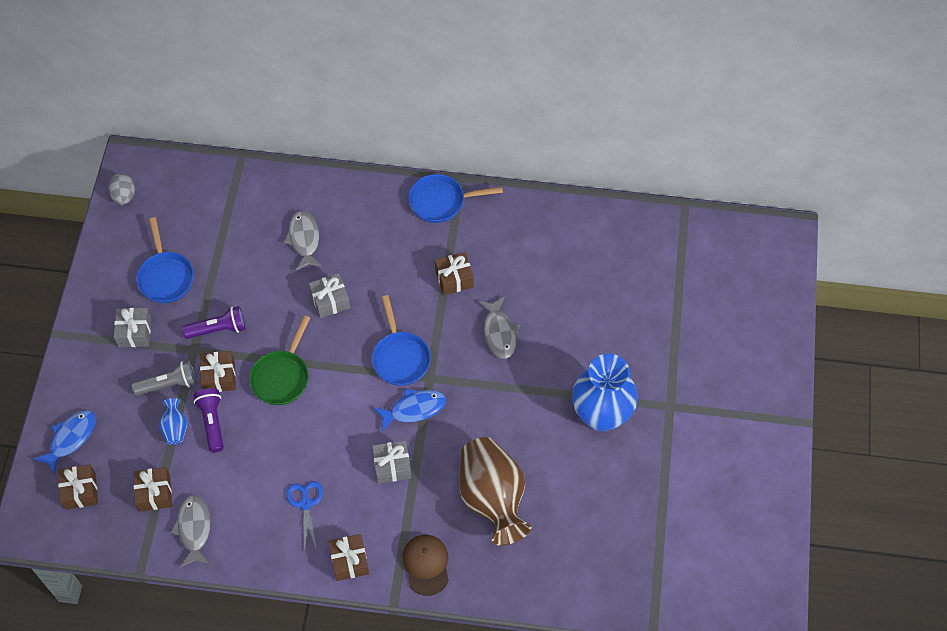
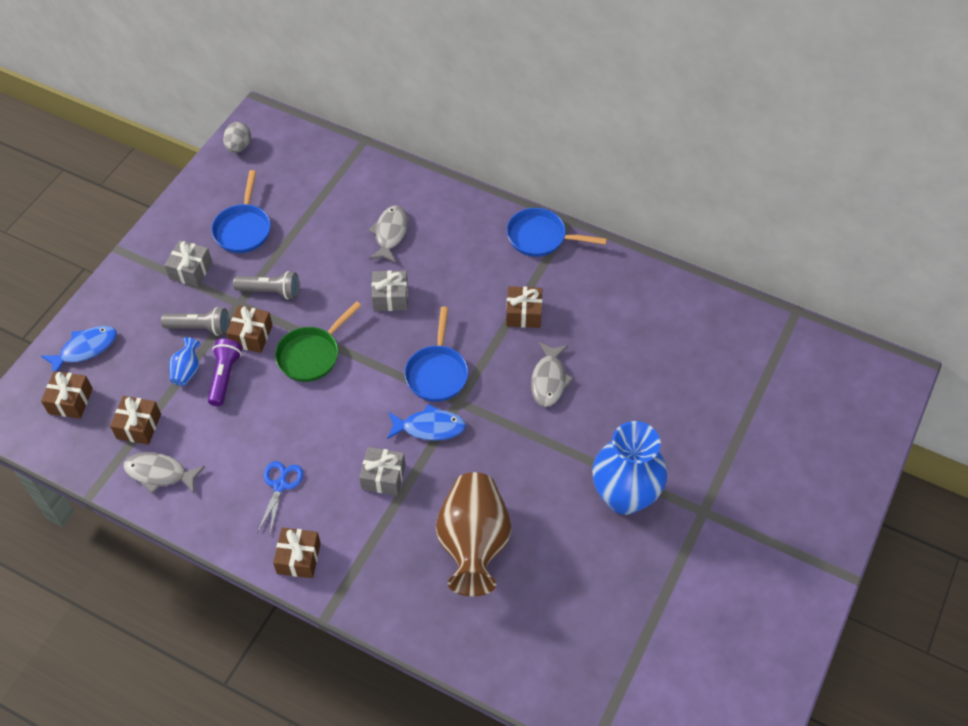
camera: 20 degrees right, 5 degrees down
(194, 529) = (160, 473): grey fish -> grey fish turned 90 degrees counterclockwise
(218, 329) = (270, 291): purple flashlight -> grey flashlight
(426, 565) = (376, 589): brown cap -> none

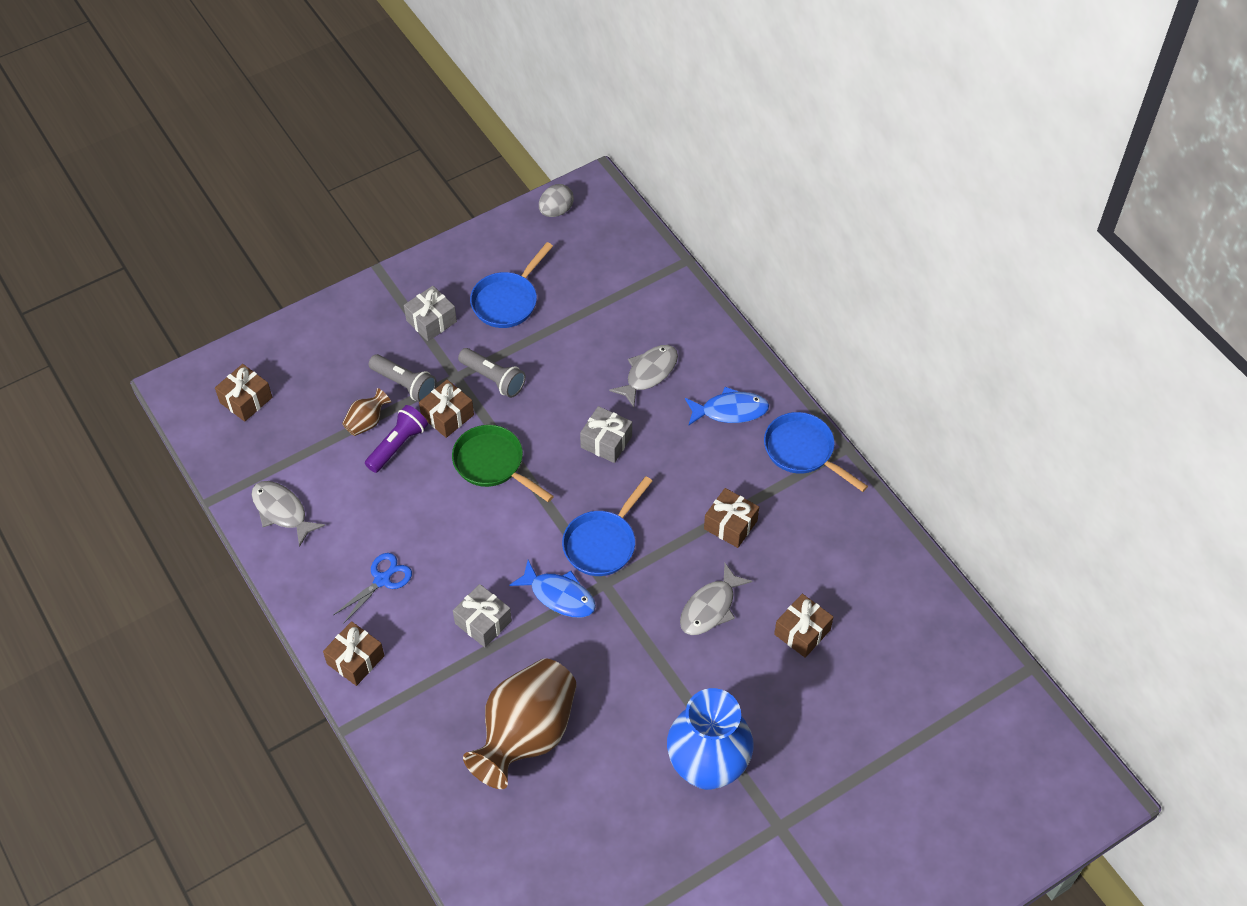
camera: 30 degrees right, 0 degrees up
(85, 349) = (288, 355): blue fish -> blue fish (730, 411)
(138, 426) = (291, 455): brown gift -> brown gift (802, 632)
(187, 371) = (367, 422): blue vase -> brown vase
(311, 355) = (492, 464): green pan -> green pan turned 60 degrees clockwise

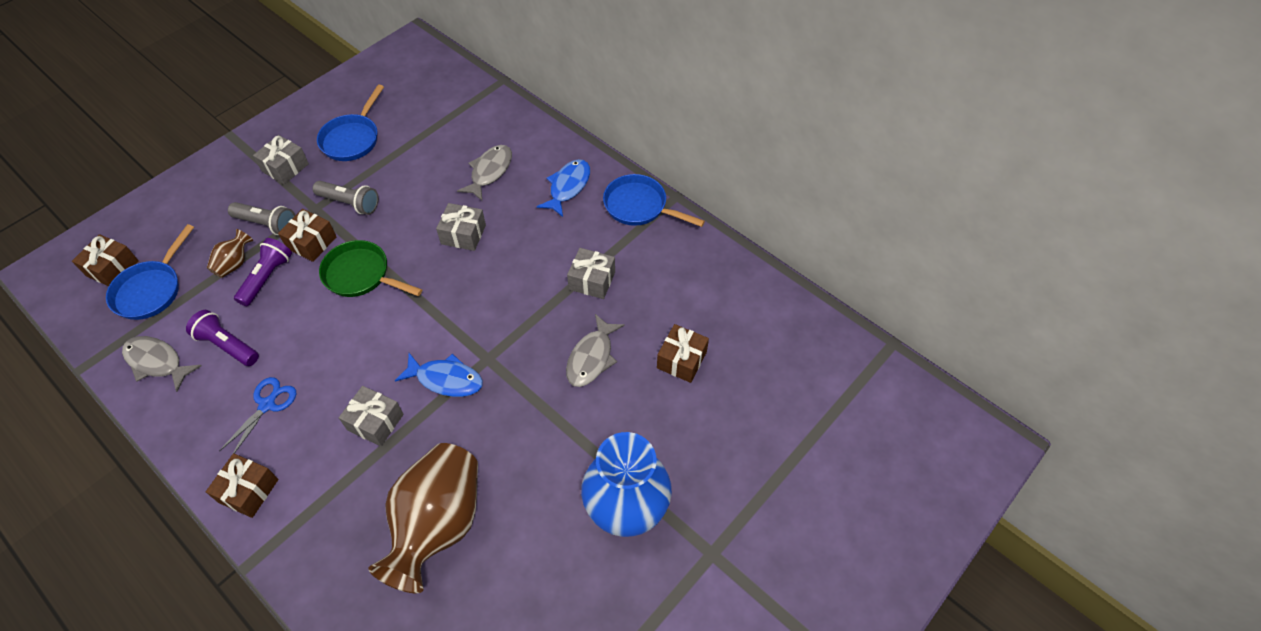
camera: 15 degrees left, 0 degrees up
(351, 509) = (227, 345): none -> purple flashlight
(556, 211) = (383, 63): grey egg -> none
(602, 543) = (478, 322): blue pan -> blue pan (151, 290)
(730, 411) = (568, 187): blue fish -> blue fish turned 45 degrees counterclockwise
(730, 525) = (592, 281): brown gift -> grey gift

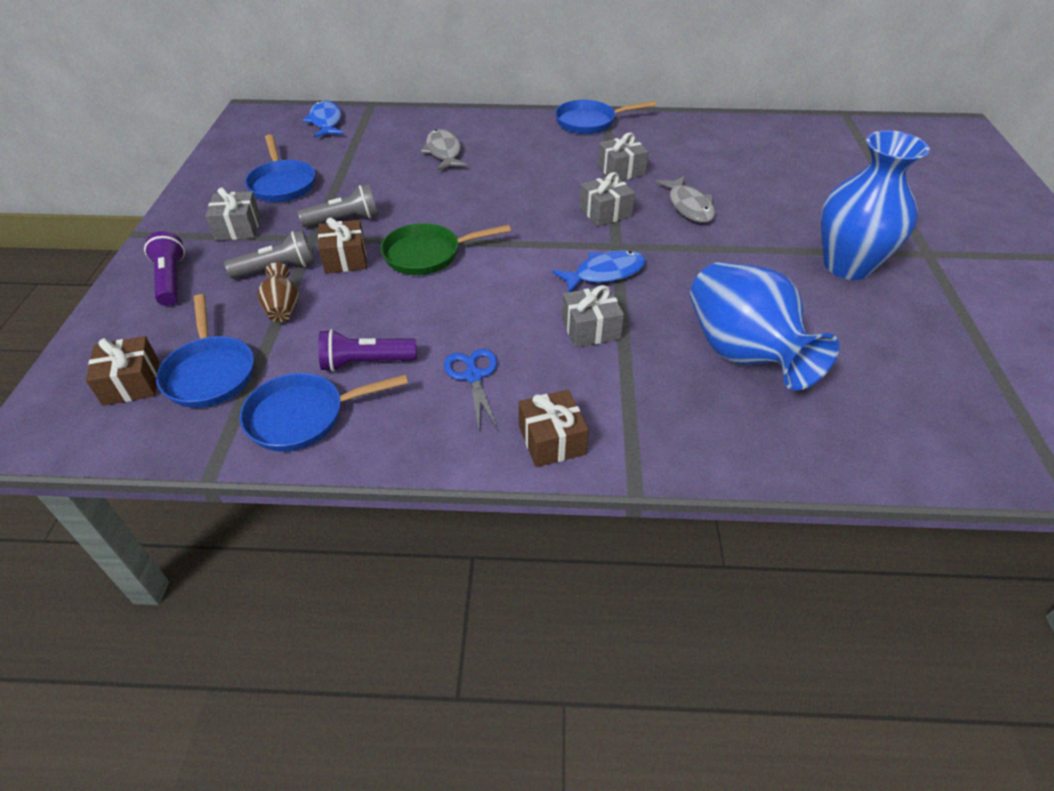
camera: 40 degrees left, 10 degrees down
(157, 362) = (303, 417): grey fish -> blue pan
(267, 278) = (335, 300): purple flashlight -> purple flashlight (171, 280)
(438, 525) = (743, 353): brown vase -> blue vase
(463, 234) = (480, 192): grey gift -> grey gift (605, 212)
(568, 187) = (520, 134): blue fish -> blue fish (326, 122)
(681, 360) = (747, 178): brown gift -> none

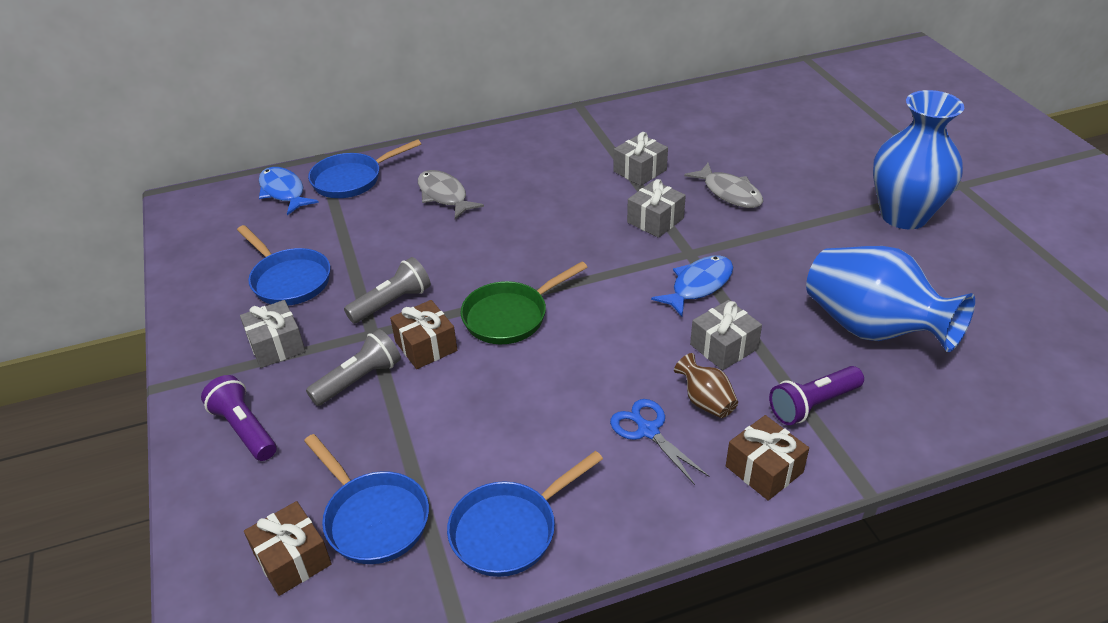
camera: 20 degrees left, 5 degrees down
(283, 309) = (399, 422): brown vase -> brown vase (705, 402)
(366, 362) = (531, 452): purple flashlight -> purple flashlight (813, 405)
(589, 122) = (572, 124): blue pan -> blue pan (351, 180)

